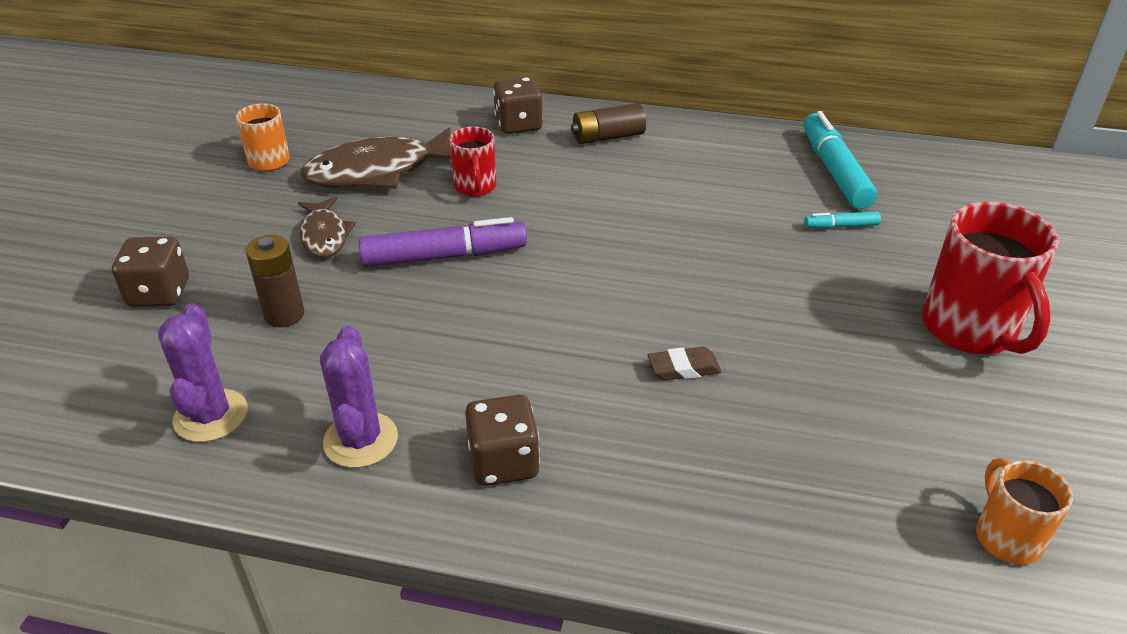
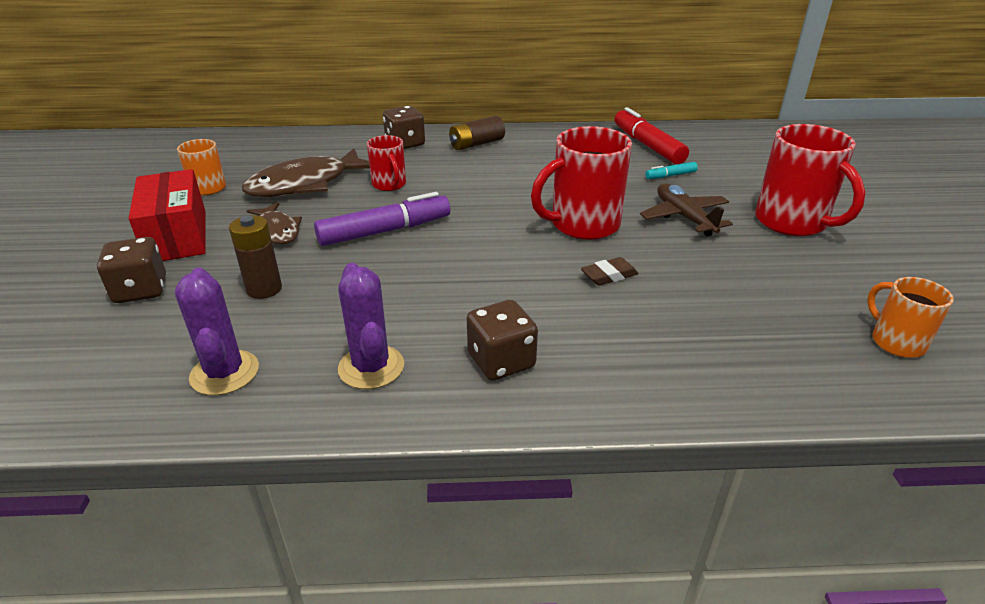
camera: 15 degrees left, 5 degrees down
(216, 225) = (177, 236): none -> red box
(686, 286) = (582, 225): none -> red mug
(825, 297) = (684, 217): none -> brown plane
(834, 171) = (647, 145): turquoise marker -> red marker

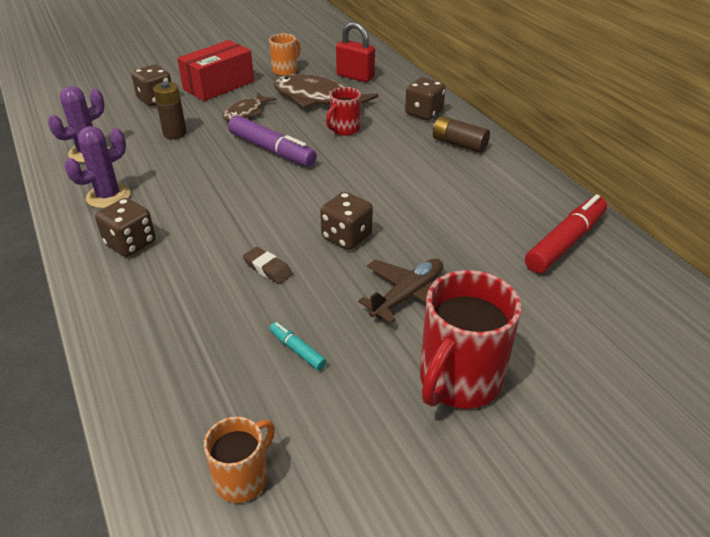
camera: 65 degrees right, 5 degrees up
(286, 156) = (355, 76): none -> red padlock
(582, 225) = (346, 237): red mug -> brown dice
(670, 176) = (500, 271): turquoise marker -> turquoise marker (297, 350)

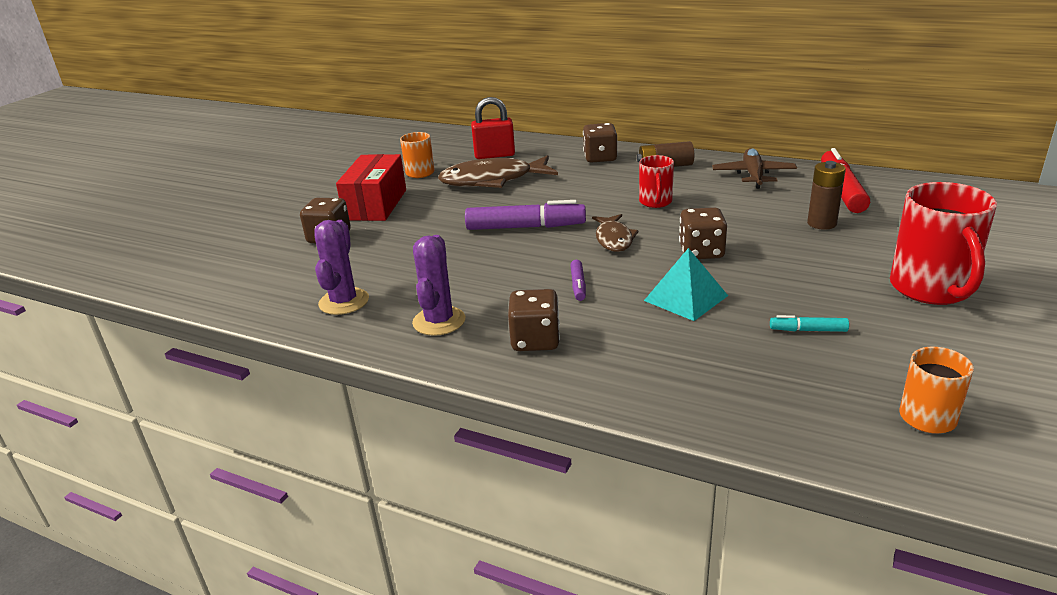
camera: 35 degrees left, 10 degrees down
(175, 133) = (407, 253): brown battery -> brown battery (821, 223)
(223, 216) = (578, 285): none -> purple marker
(246, 112) = (446, 213): brown fish -> brown fish (614, 239)
(267, 269) = (685, 298): brown eraser -> turquoise pyramid
(344, 129) = (558, 191): red mug -> red mug (655, 202)
(408, 296) = (811, 263): brown plane -> brown plane (753, 175)

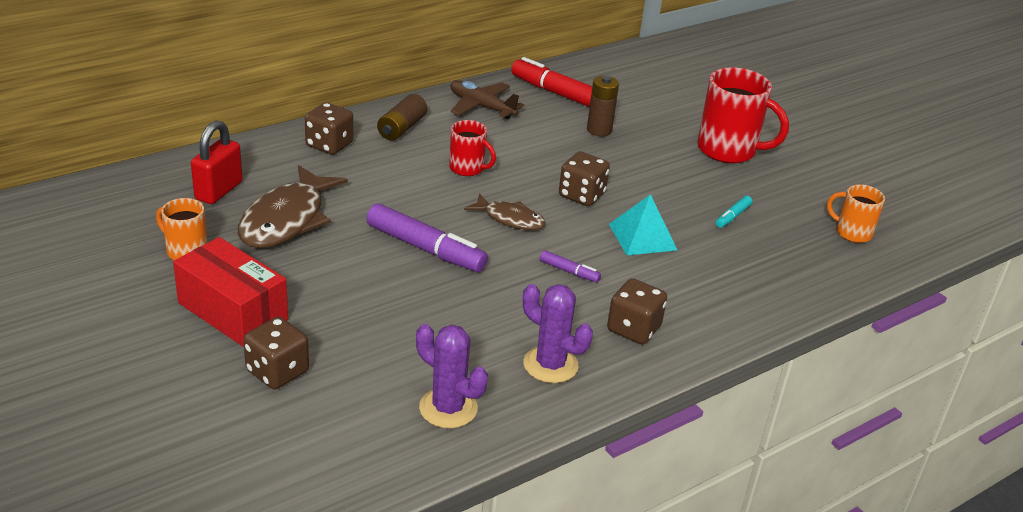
camera: 65 degrees left, 5 degrees up
(525, 227) = (425, 248): purple marker -> purple marker turned 90 degrees clockwise

